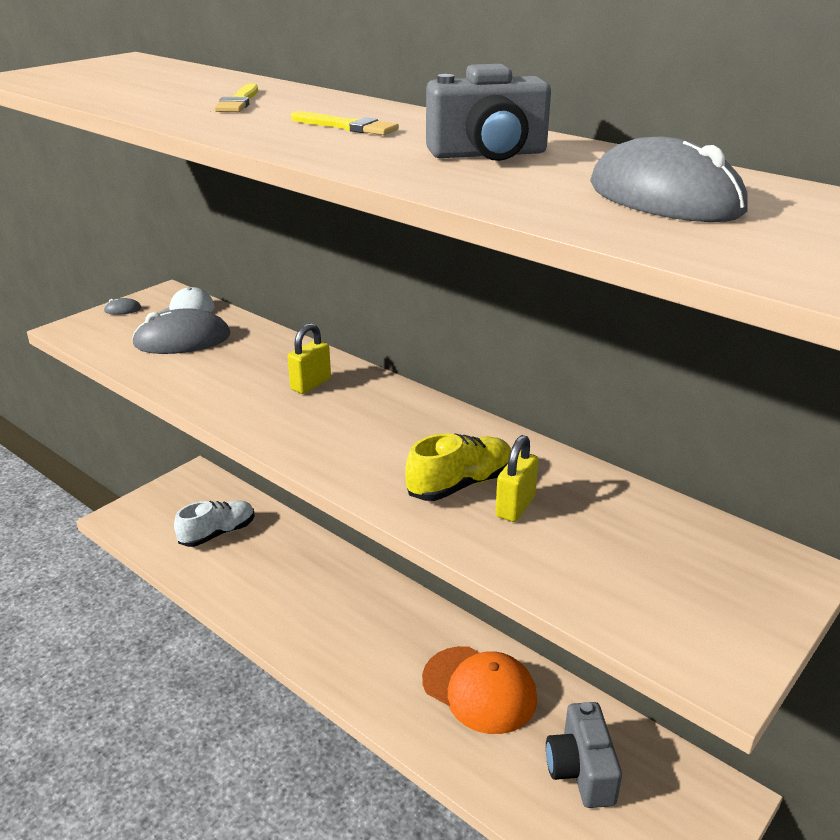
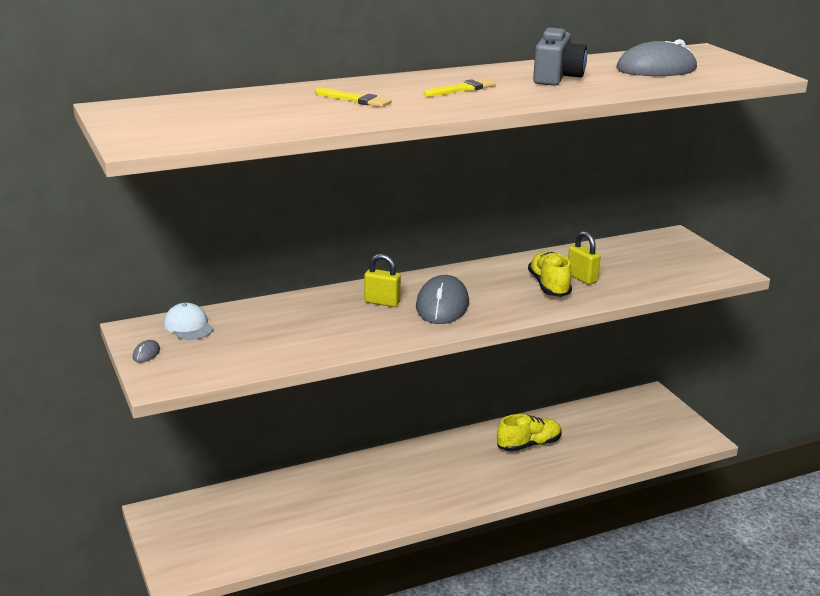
camera: 65 degrees left, 5 degrees down
(182, 340) = (248, 336): grey mouse -> grey mouse (442, 305)
(218, 533) = (262, 518): white shoe -> none
(311, 384) = (382, 302): yellow padlock -> yellow padlock turned 45 degrees counterclockwise
(479, 689) = (528, 445): orange cap -> yellow shoe
(581, 770) = (610, 431): grey camera -> none

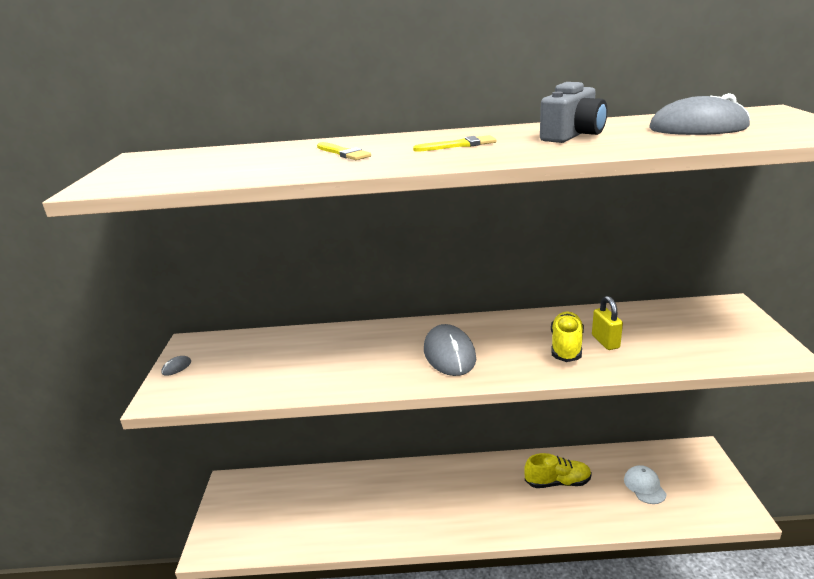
camera: 25 degrees right, 0 degrees up
(188, 326) = (229, 345): white cap -> white cap (644, 486)
(382, 302) = (398, 343): yellow padlock -> none
(442, 305) = (449, 354): grey mouse -> grey mouse turned 45 degrees counterclockwise

